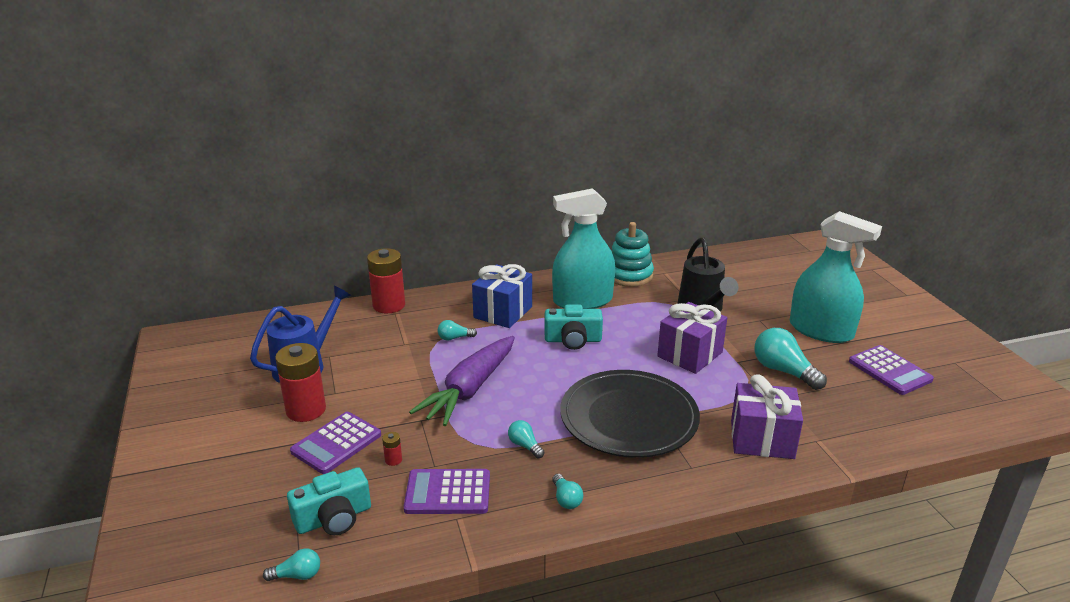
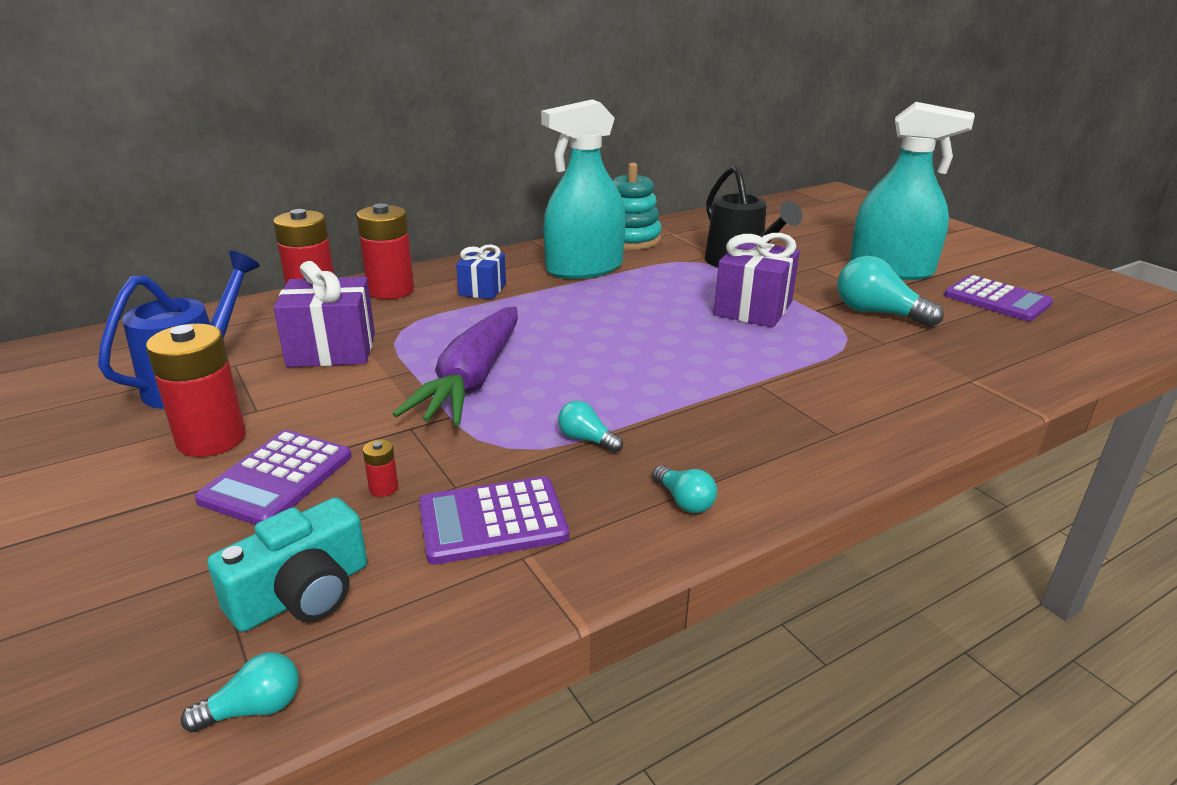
camera: 15 degrees left, 0 degrees up
(441, 305) = (390, 290): none -> red battery
(454, 338) = (425, 324): turquoise light bulb -> none
(503, 312) = (482, 289): blue gift -> blue gift, size x0.61
(573, 340) = (593, 309): turquoise camera -> none
(629, 417) = (716, 386): black plate -> none
(762, 439) = (904, 388): purple gift -> purple gift (332, 350)

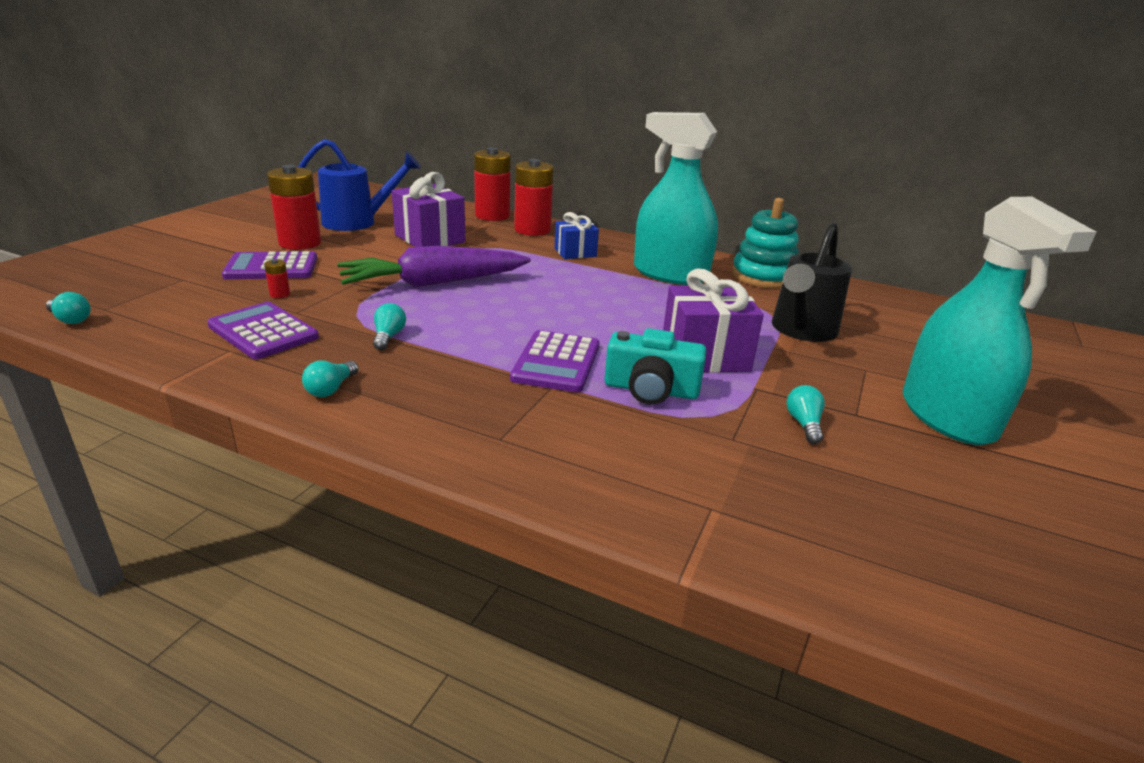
camera: 55 degrees right, 0 degrees up
(302, 594) = (166, 303): turquoise camera -> turquoise camera (651, 390)
(878, 313) = (804, 424): turquoise light bulb -> turquoise light bulb, size x0.52
(997, 300) = (996, 508): purple calculator -> purple calculator (556, 362)

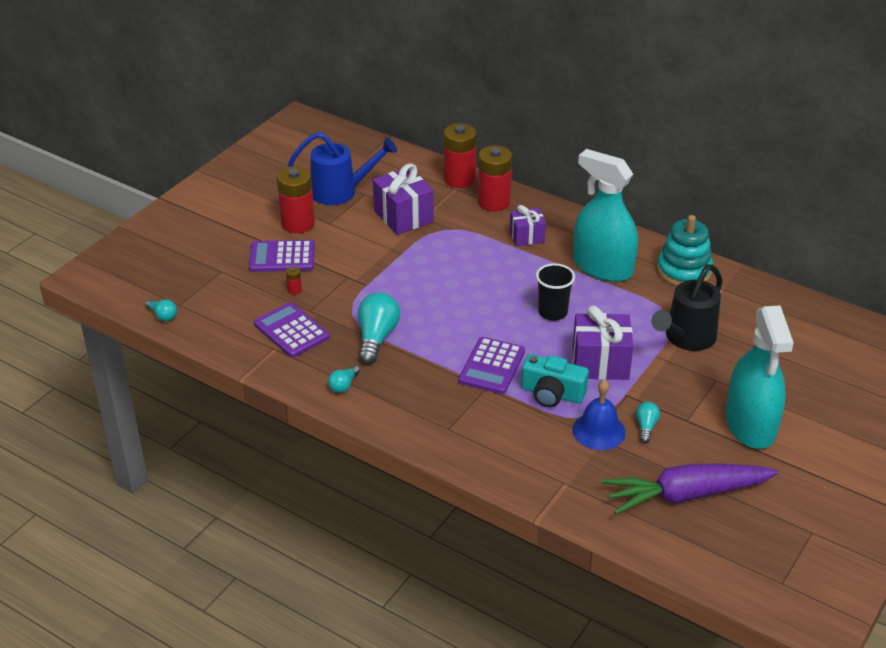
camera: 10 degrees right, 10 degrees up
(388, 337) = (376, 338): turquoise light bulb -> turquoise light bulb, size x1.92
(434, 283) = (407, 278): purple carrot -> purple carrot (686, 495)
(575, 252) = (527, 236): blue gift -> purple gift
(624, 310) = (552, 312): none -> black cup
(737, 432) = (598, 431): none -> blue bell

